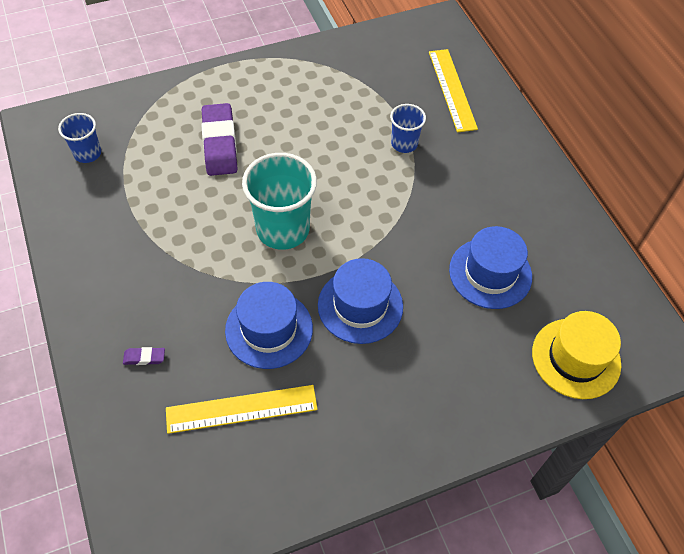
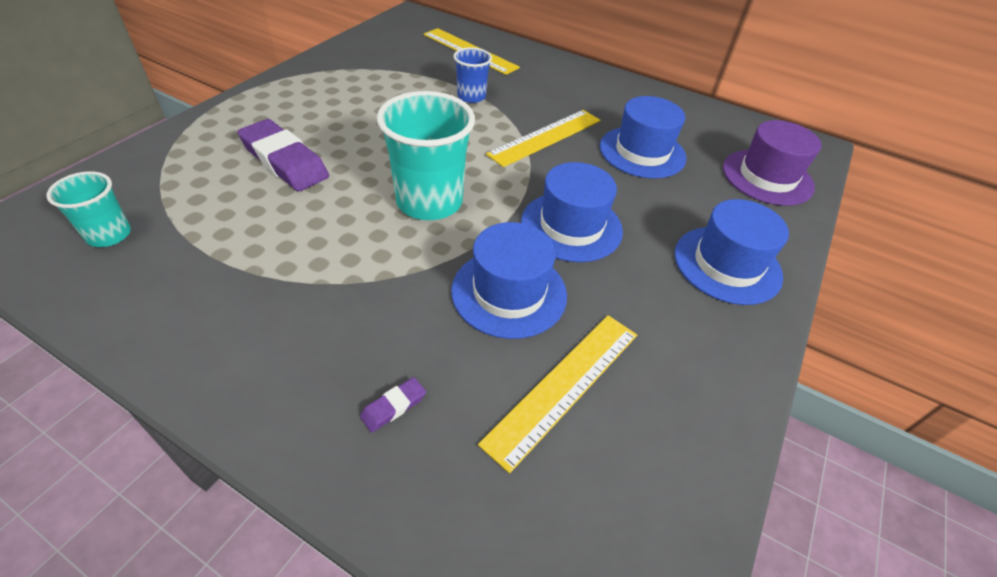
camera: 40 degrees left, 10 degrees down
(87, 153) = (109, 235): blue cup -> turquoise cup
(424, 216) = (545, 137): none -> yellow ruler
(441, 405) = (727, 264): none -> blue hat
(576, 358) = (767, 177): yellow hat -> purple hat

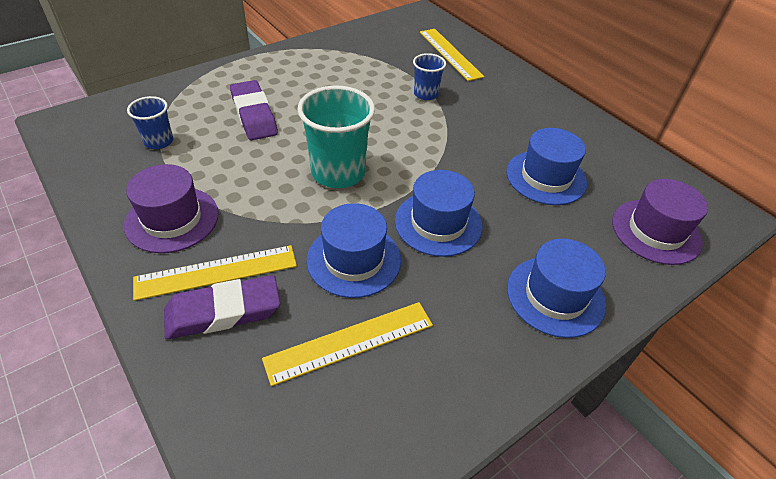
camera: 25 degrees right, 0 degrees up
(109, 235) = (118, 139): turquoise cup -> none
(172, 223) = (159, 141): none -> blue cup
(252, 315) = (172, 219): none -> purple hat
(393, 406) = (223, 312): purple eraser -> purple eraser, size x2.34
(545, 137) = (466, 143): yellow ruler -> yellow ruler (216, 272)

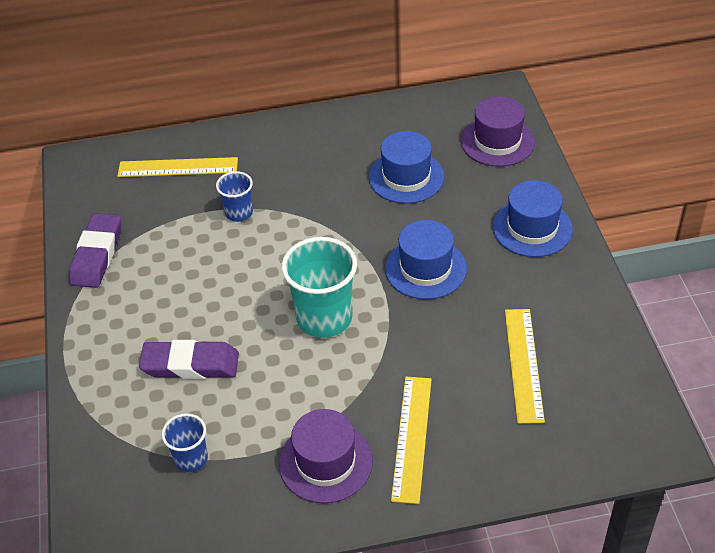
camera: 60 degrees left, 0 degrees up
(223, 312) = (459, 440): purple eraser -> purple eraser (97, 254)
(354, 260) = (441, 338): blue hat -> none

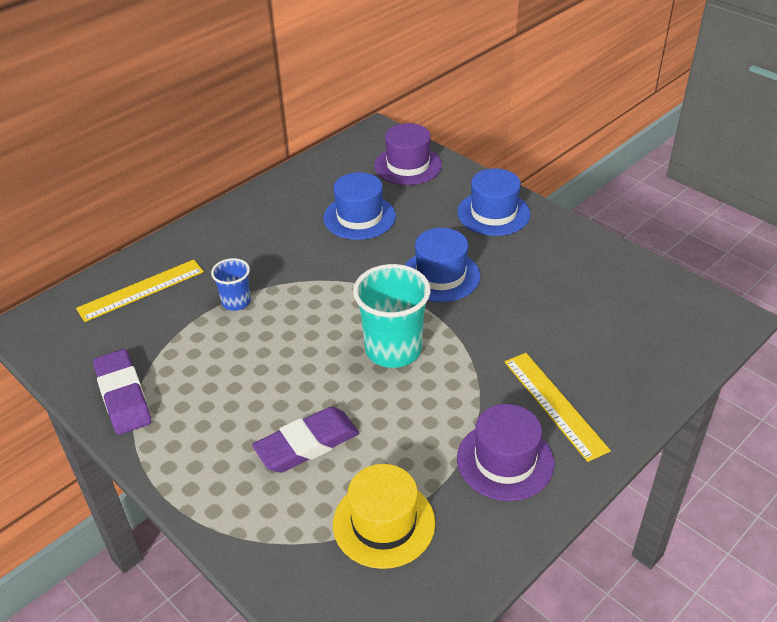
camera: 35 degrees left, 5 degrees down
(191, 458) = (384, 523): blue cup -> yellow hat
(524, 364) = (583, 309): yellow ruler -> none

